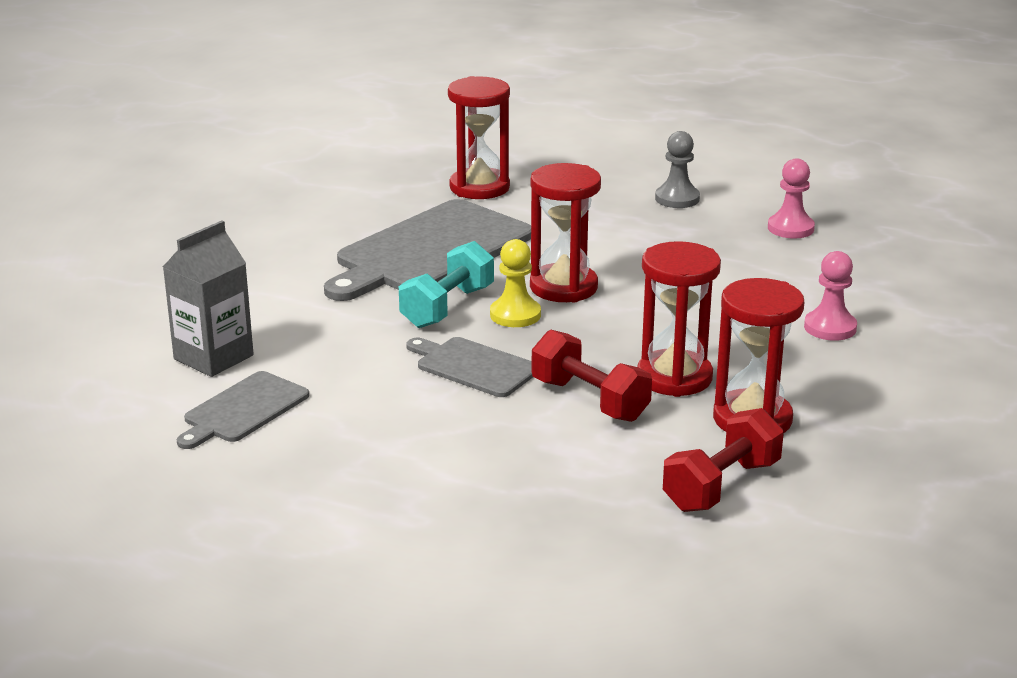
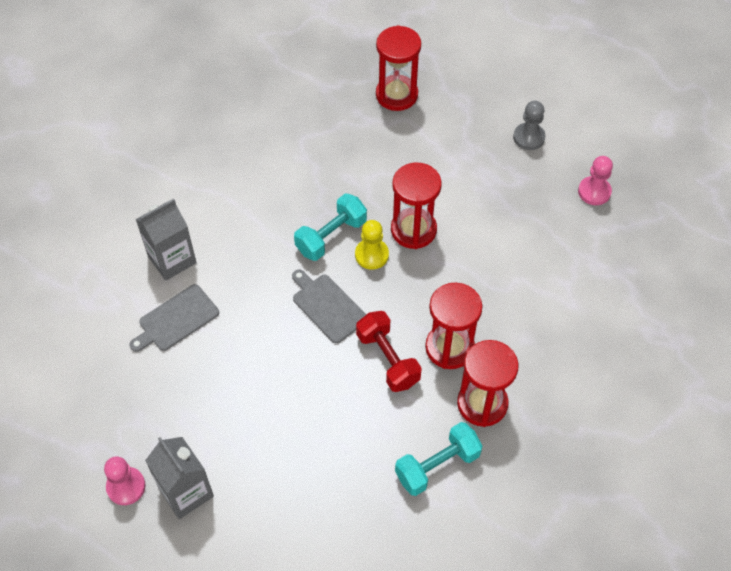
camera: 15 degrees right, 30 degrees up
(332, 575) = (186, 492): none -> grey carton
(429, 251) = (339, 167): grey cutting board -> none
(721, 485) = (437, 465): red dumbbell -> turquoise dumbbell
(830, 328) = (572, 316): pink pawn -> pink pawn (126, 487)

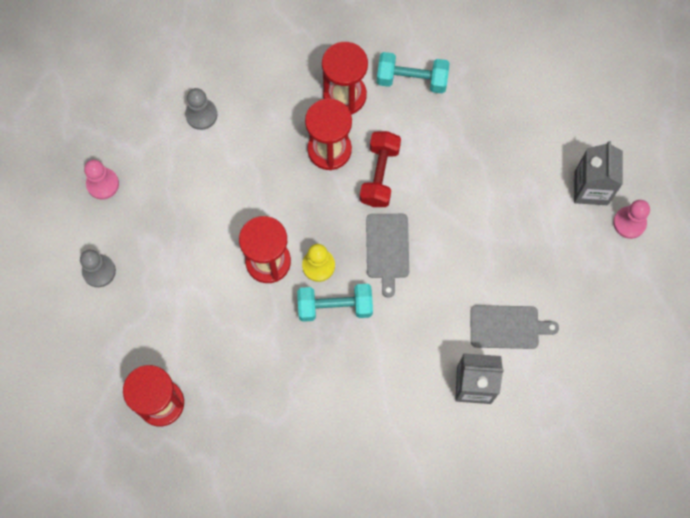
camera: 140 degrees left, 15 degrees up
(580, 295) = (201, 115): none -> grey pawn

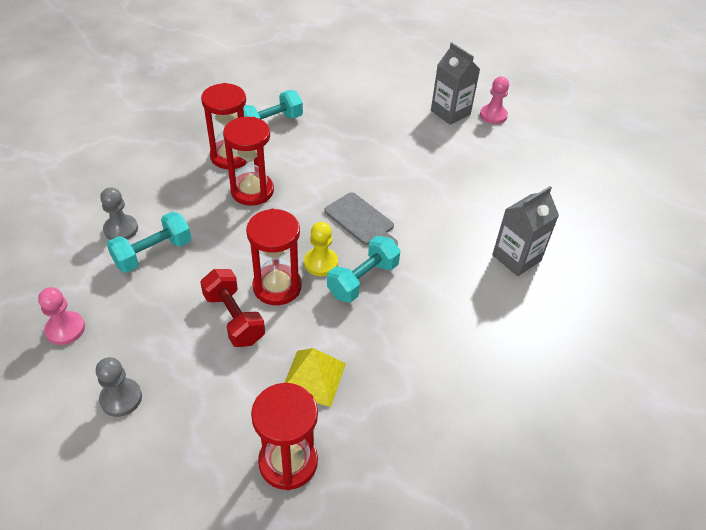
camera: 45 degrees left, 25 degrees down
(206, 158) = (153, 253): none -> turquoise dumbbell
(227, 357) = (313, 377): none -> yellow pyramid
(380, 175) = (306, 183): red dumbbell -> red dumbbell (234, 318)
(507, 327) = (494, 210): grey cutting board -> none

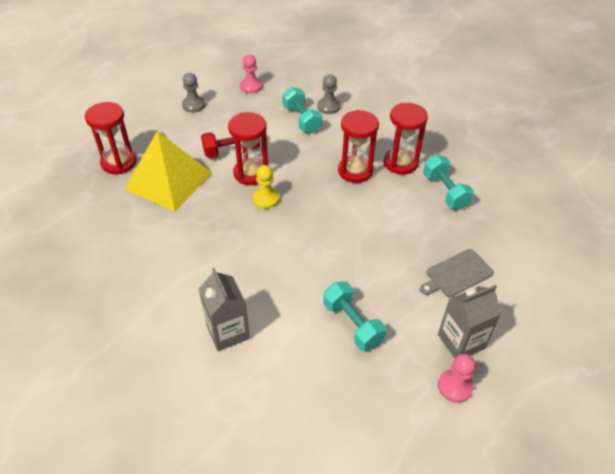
camera: 105 degrees right, 0 degrees up
(313, 377) = (168, 180): yellow pyramid -> yellow pyramid, size x1.79
(361, 220) = (305, 230): grey cutting board -> grey cutting board (457, 274)
(363, 280) = (240, 220): turquoise dumbbell -> turquoise dumbbell (352, 324)

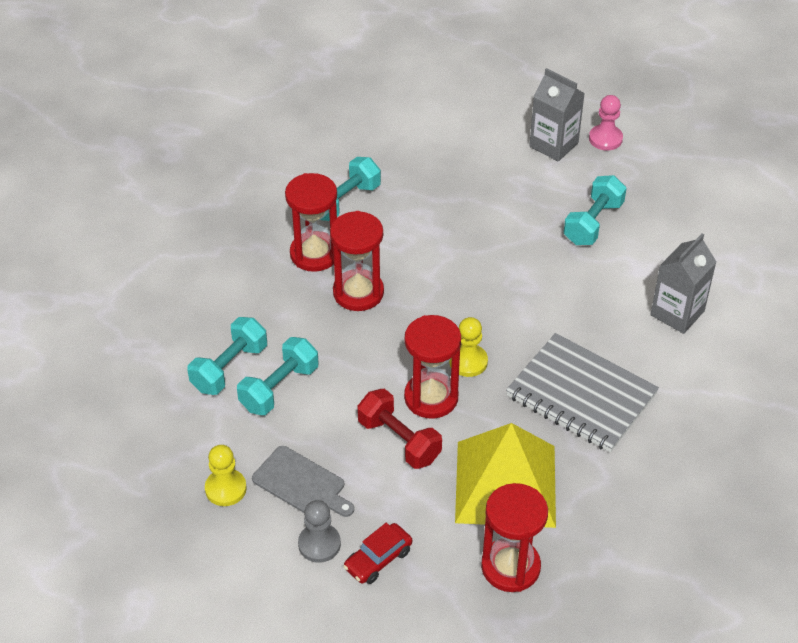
camera: 115 degrees left, 0 degrees up
(167, 120) = (378, 559): none -> red car
(200, 241) = (581, 395): none -> grey notebook
(251, 86) = (225, 489): pink pawn -> yellow pawn
(328, 107) = (229, 368): grey pawn -> turquoise dumbbell
(457, 274) = (470, 164): grey cutting board -> grey cutting board (301, 484)

